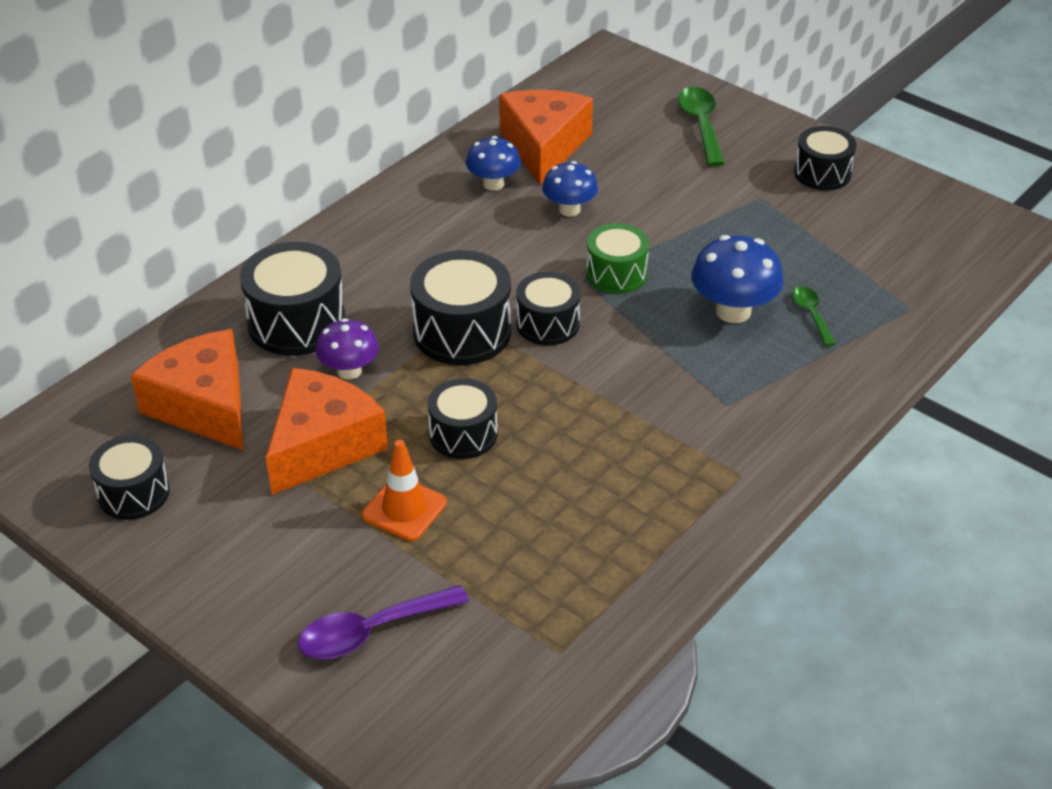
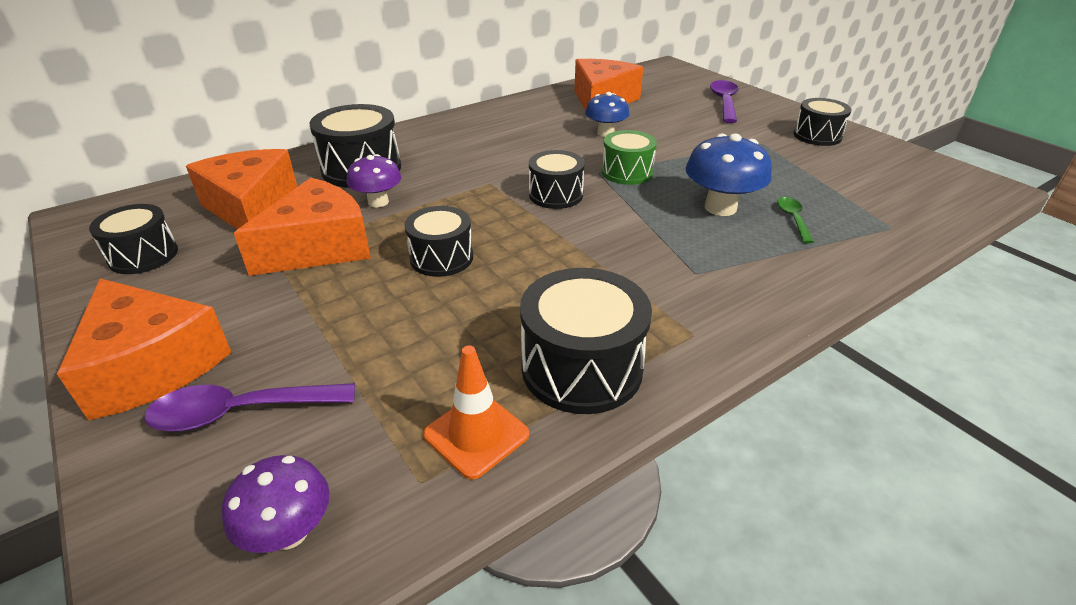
camera: 15 degrees right, 5 degrees down
(253, 608) = (152, 365): none -> orange cheese
(404, 509) = (352, 306): orange traffic cone -> orange traffic cone (476, 434)
(462, 332) = (483, 190): black drum -> black drum (581, 368)
(479, 709) = (289, 532): none -> purple mushroom
(493, 184) = (555, 114): blue mushroom -> none
(701, 125) = (724, 102): green spoon -> purple spoon

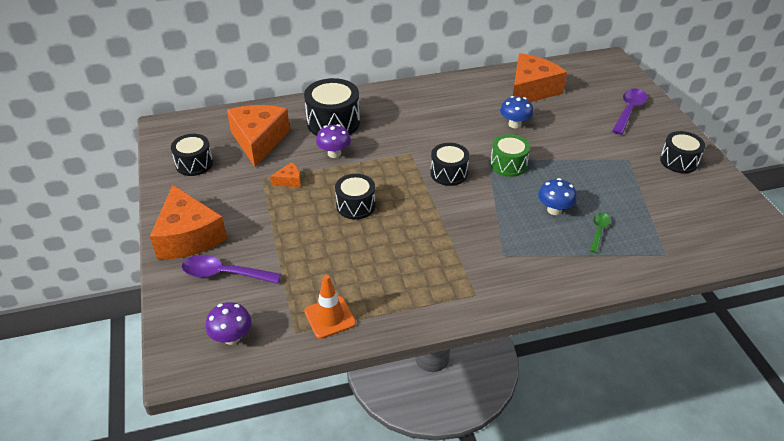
camera: 20 degrees right, 5 degrees up
(319, 247) = (289, 180): orange cheese -> orange cheese, size x0.42
(581, 368) = (400, 297): black drum -> none
(720, 207) = (554, 210): blue mushroom -> blue mushroom, size x0.66

